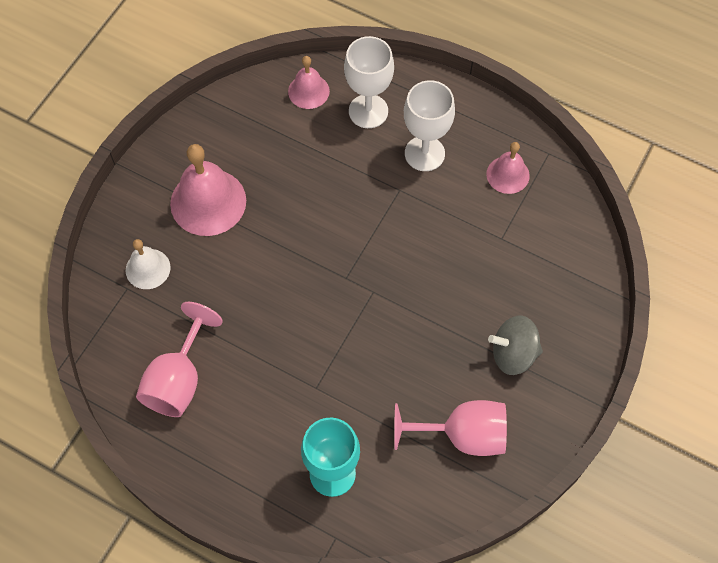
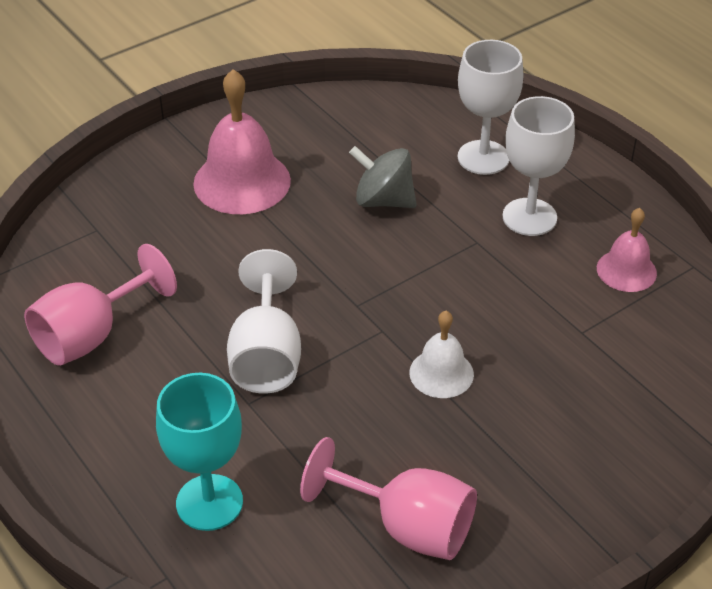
camera: 25 degrees right, 20 degrees down
(148, 268) = (132, 219): white bell -> white bell (441, 373)
(307, 346) = (266, 356): none -> white goblet
(308, 91) = (423, 119): pink bell -> none
(513, 354) = (529, 461): grey spinning top -> grey spinning top (383, 200)

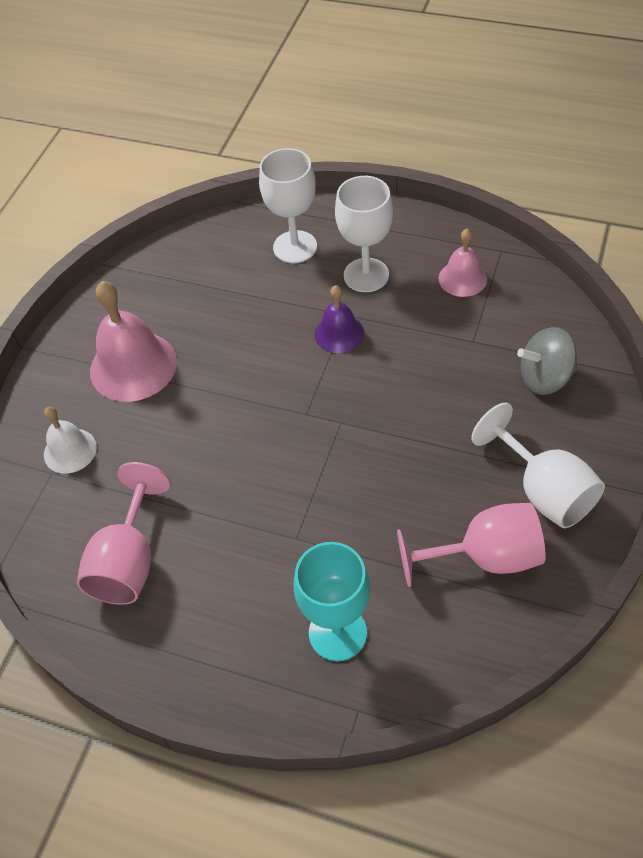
camera: 30 degrees left, 10 degrees up
(266, 356) = (277, 494): white goblet -> white goblet (544, 491)
(383, 200) = (253, 320): grey spinning top -> grey spinning top (545, 378)
(441, 373) = (409, 429): white bell -> white bell (70, 450)
(453, 254) = (339, 333): none -> purple bell

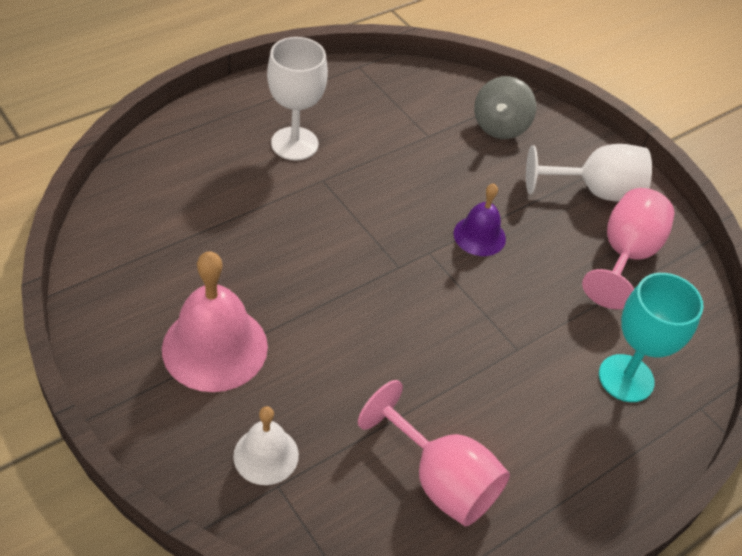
camera: 65 degrees left, 5 degrees down
(295, 247) = (209, 161): white goblet -> none
(339, 333) = (337, 196): purple bell -> purple bell (479, 236)
(462, 278) = (362, 101): pink bell -> none

